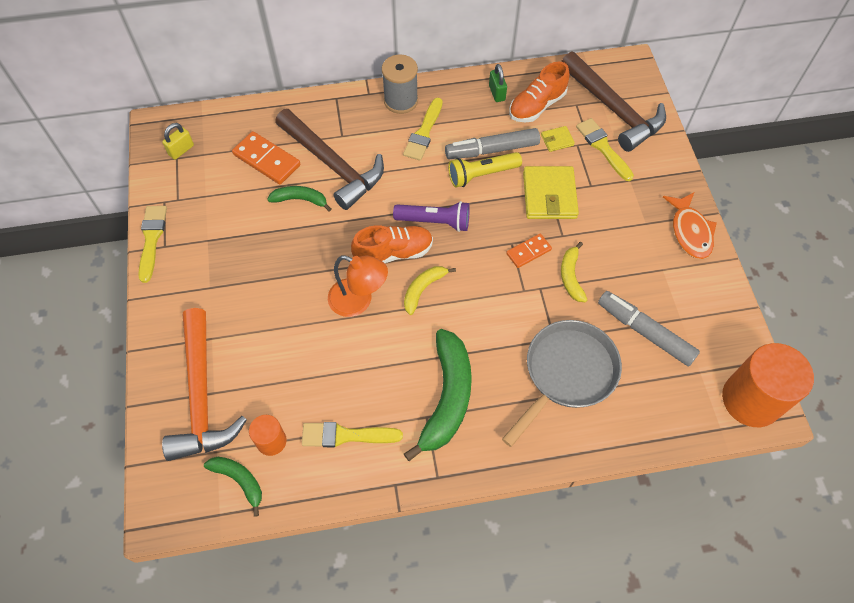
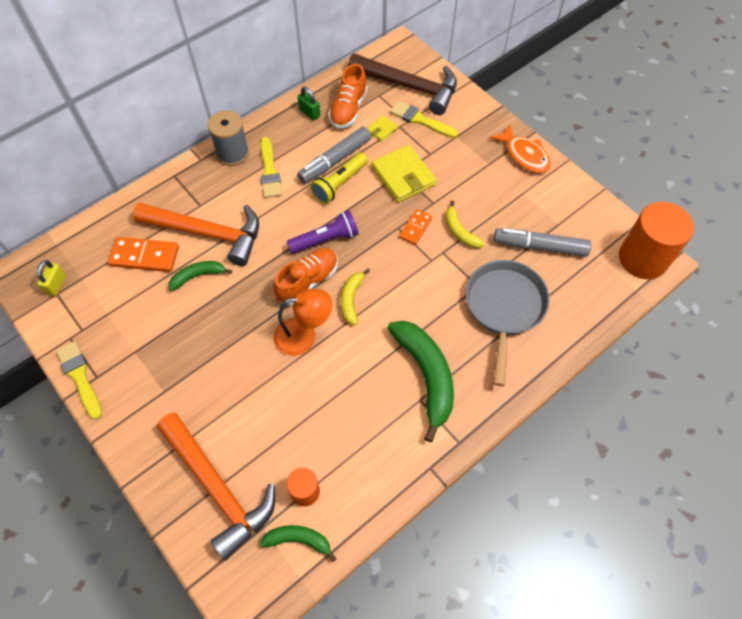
camera: 30 degrees left, 0 degrees up
(333, 165) = (208, 233): brown hammer -> orange hammer
(345, 435) = (364, 451): yellow brush -> none

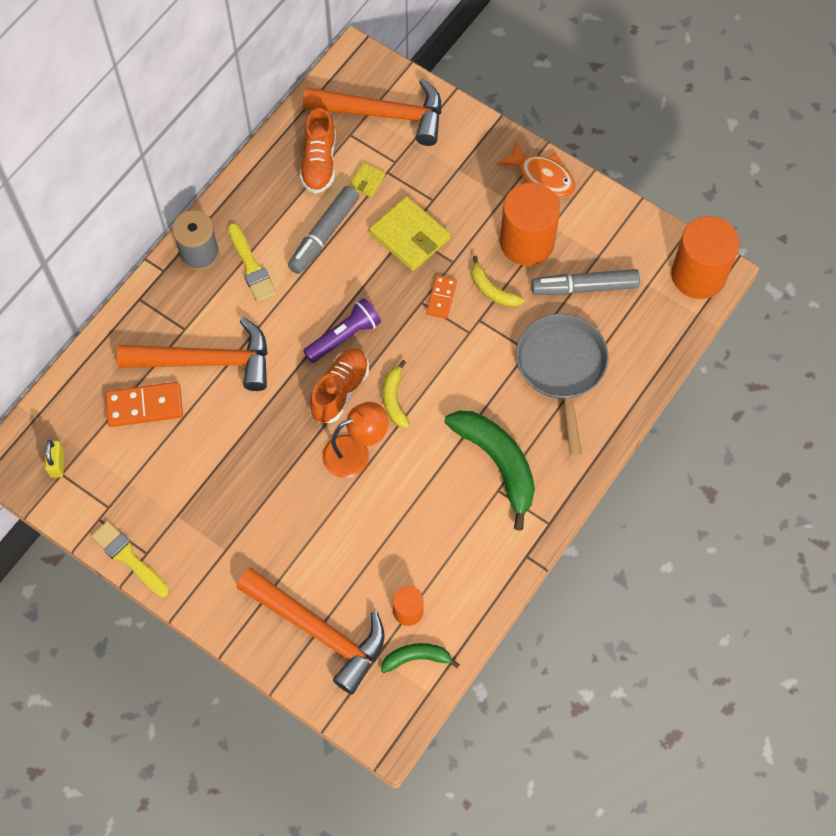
camera: 15 degrees left, 5 degrees up
(198, 276) = (214, 414): green banana -> none
(309, 113) = (273, 178): green padlock -> none
(339, 184) = (339, 264): yellow flashlight -> none
(409, 87) = (384, 114): brown hammer -> orange hammer
(420, 120) = (409, 157): yellow brush -> none
(499, 201) = (527, 242): none -> orange cylinder

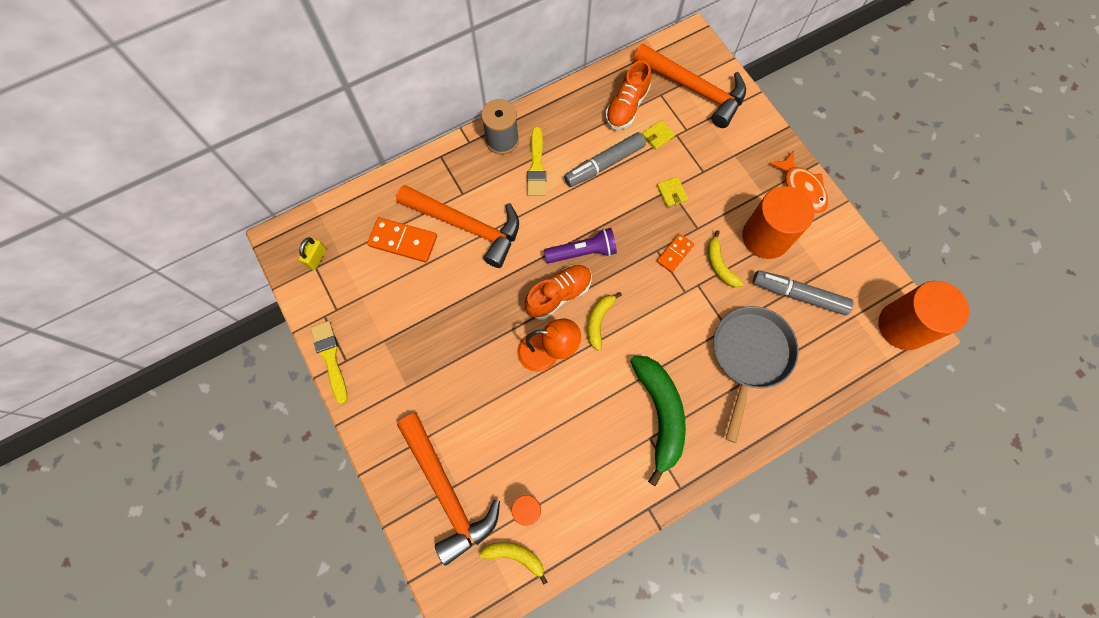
camera: 25 degrees right, 5 degrees up
(409, 236) = (671, 193): yellow wallet -> yellow wallet, size x0.49
(416, 658) = (515, 556): green banana -> yellow banana

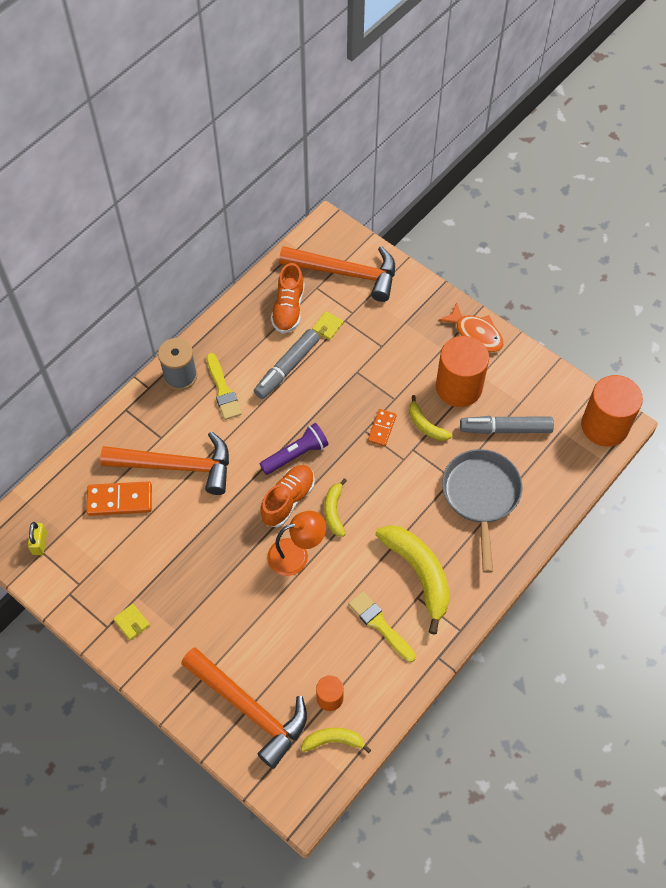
camera: 20 degrees left, 10 degrees down
(330, 357) = (90, 629): yellow brush -> yellow brush (379, 624)
(660, 414) = (419, 573): green banana -> yellow banana
(671, 193) = (359, 375): yellow wallet -> yellow wallet (131, 622)

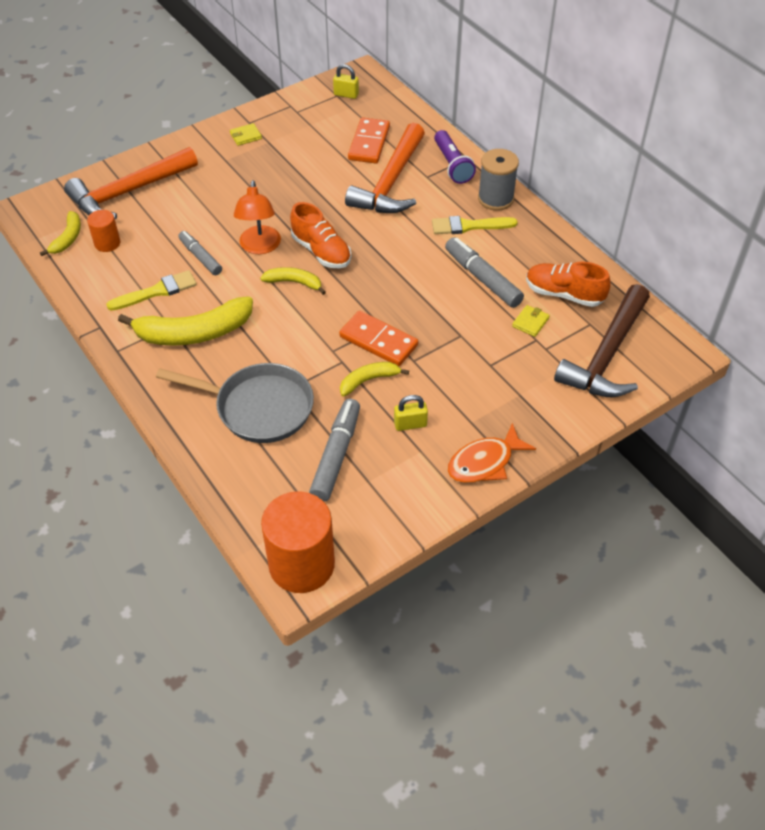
camera: 105 degrees right, 10 degrees down
(296, 454) = (371, 266): purple flashlight -> purple flashlight (452, 165)
(324, 602) = (200, 257): none -> grey marker
(327, 327) = (530, 322): yellow wallet -> yellow wallet turned 75 degrees clockwise
(346, 273) = (607, 355): orange hammer -> brown hammer
(382, 428) = (378, 341): orange domino -> orange domino, size x1.64
(459, 387) = (410, 424): orange cylinder -> yellow padlock

